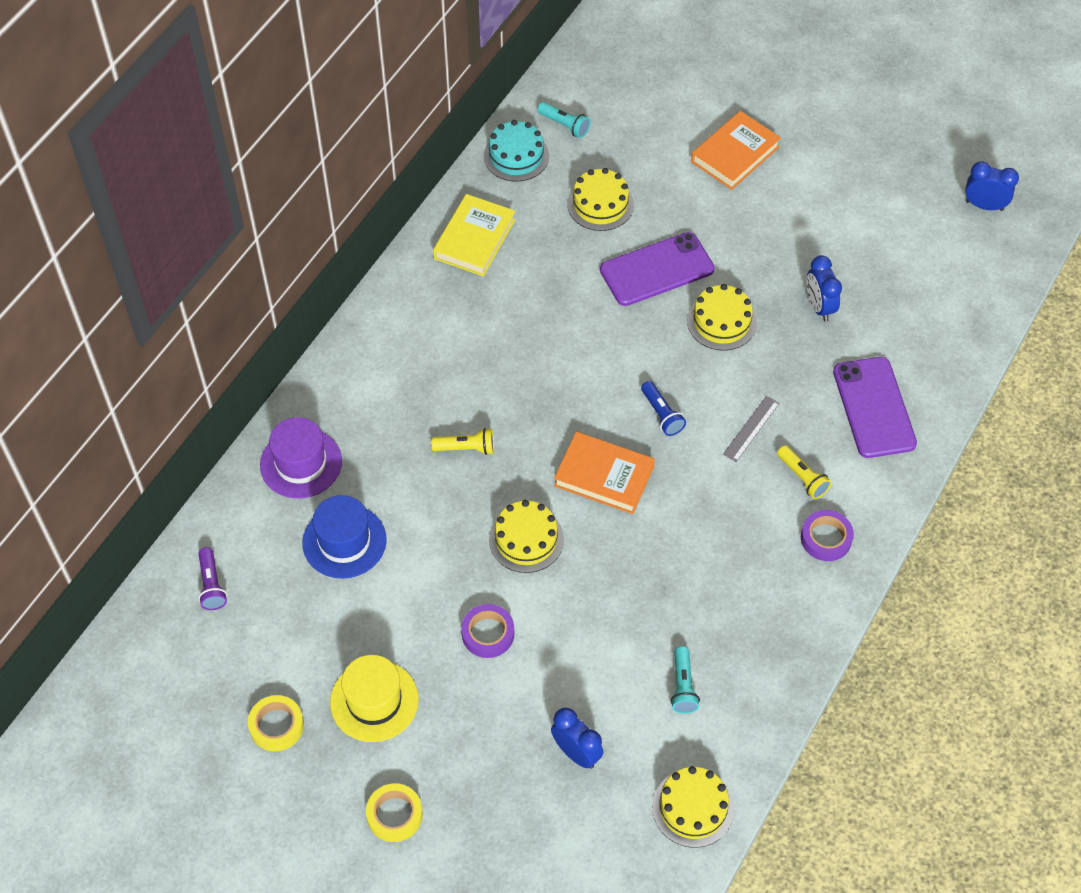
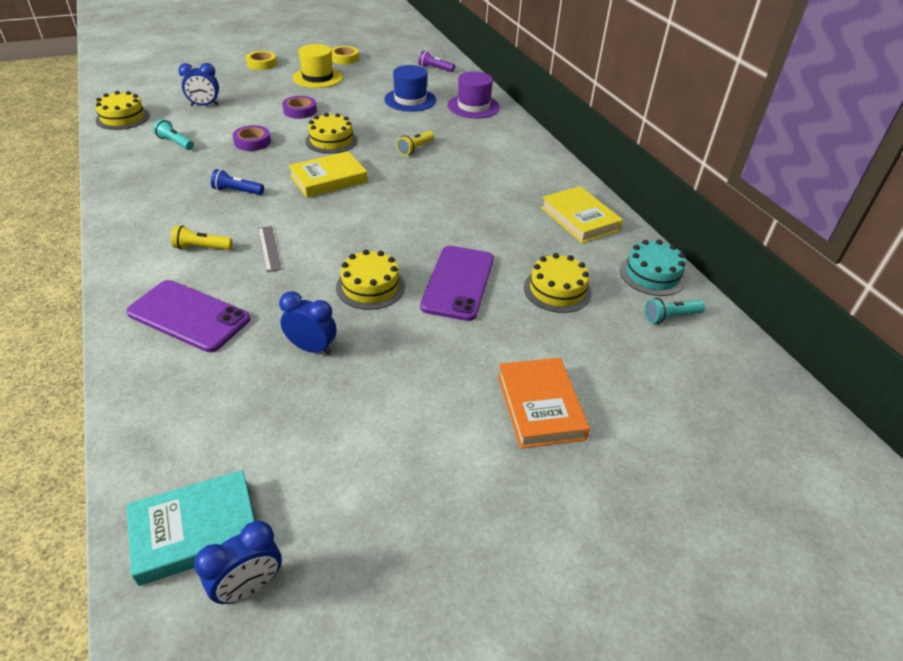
camera: 125 degrees right, 15 degrees down
(604, 476) = (328, 179): orange book -> yellow book
(662, 415) = (336, 219): blue flashlight -> blue flashlight (237, 191)
(826, 538) = (151, 232): purple tape -> purple tape (252, 142)
(988, 252) = (196, 530): none -> turquoise book

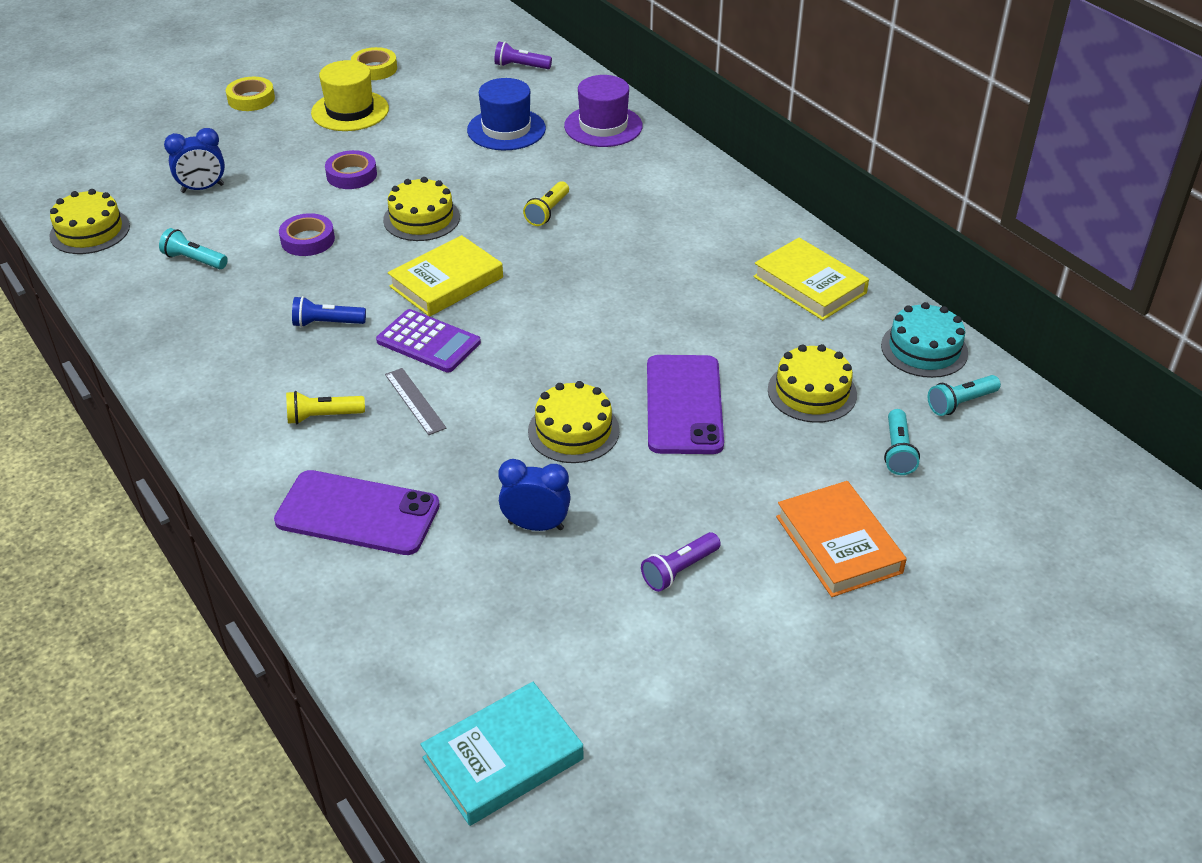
camera: 10 degrees left, 0 degrees up
(249, 587) = (591, 801): blue clock -> none
(298, 213) = (428, 342): none -> purple calculator
(405, 402) = (679, 570): none -> purple flashlight
(610, 344) = (897, 451): none -> turquoise flashlight

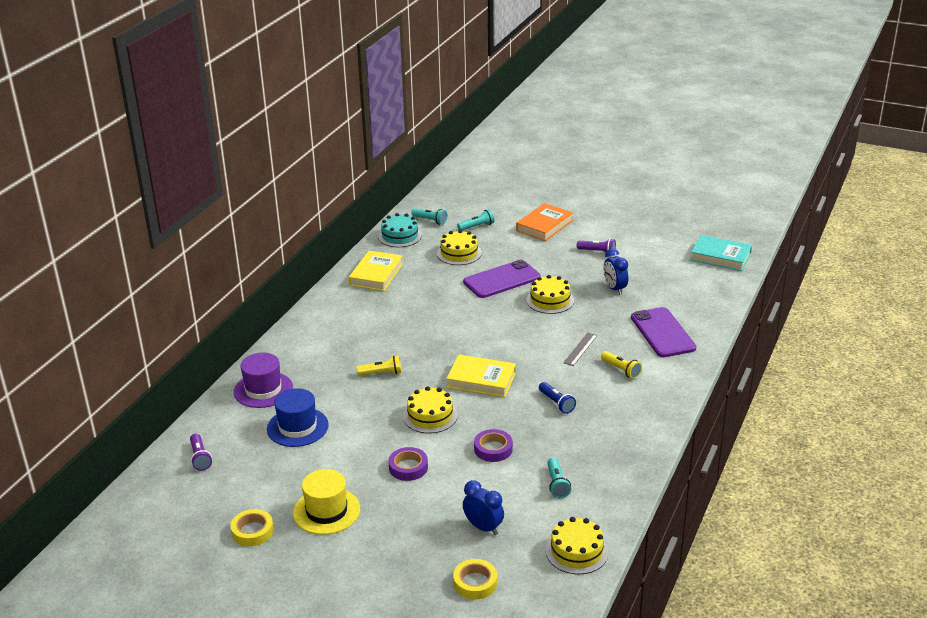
camera: 120 degrees left, 10 degrees down
(251, 99) = (348, 575): yellow tape -> yellow tape (475, 583)
(428, 342) = (535, 364): purple calculator -> none

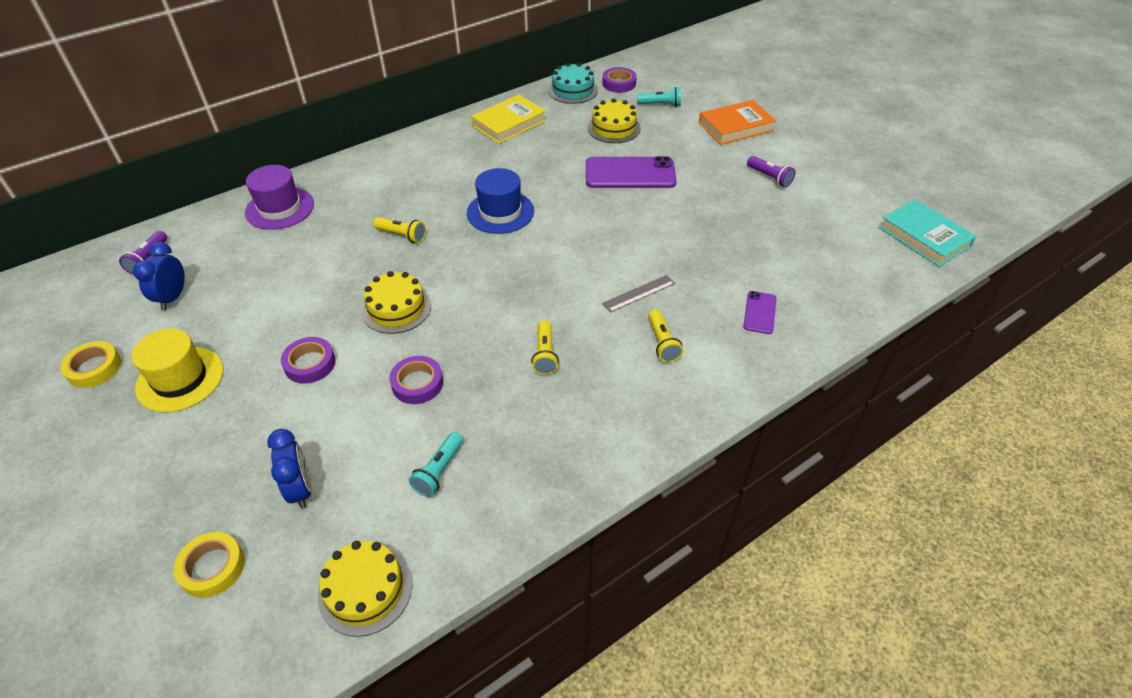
camera: 30 degrees right, 15 degrees up
(297, 427) = (263, 264): blue hat -> blue hat (500, 212)
(430, 221) = (619, 83): turquoise flashlight -> purple tape
(481, 380) = (492, 286): yellow book -> none
(550, 300) = (660, 217): yellow cake -> none
(556, 403) = (545, 354): blue flashlight -> yellow flashlight
(614, 289) = (749, 231): blue clock -> blue clock (173, 298)
(662, 333) = (760, 312): purple phone -> purple phone, size x0.51

